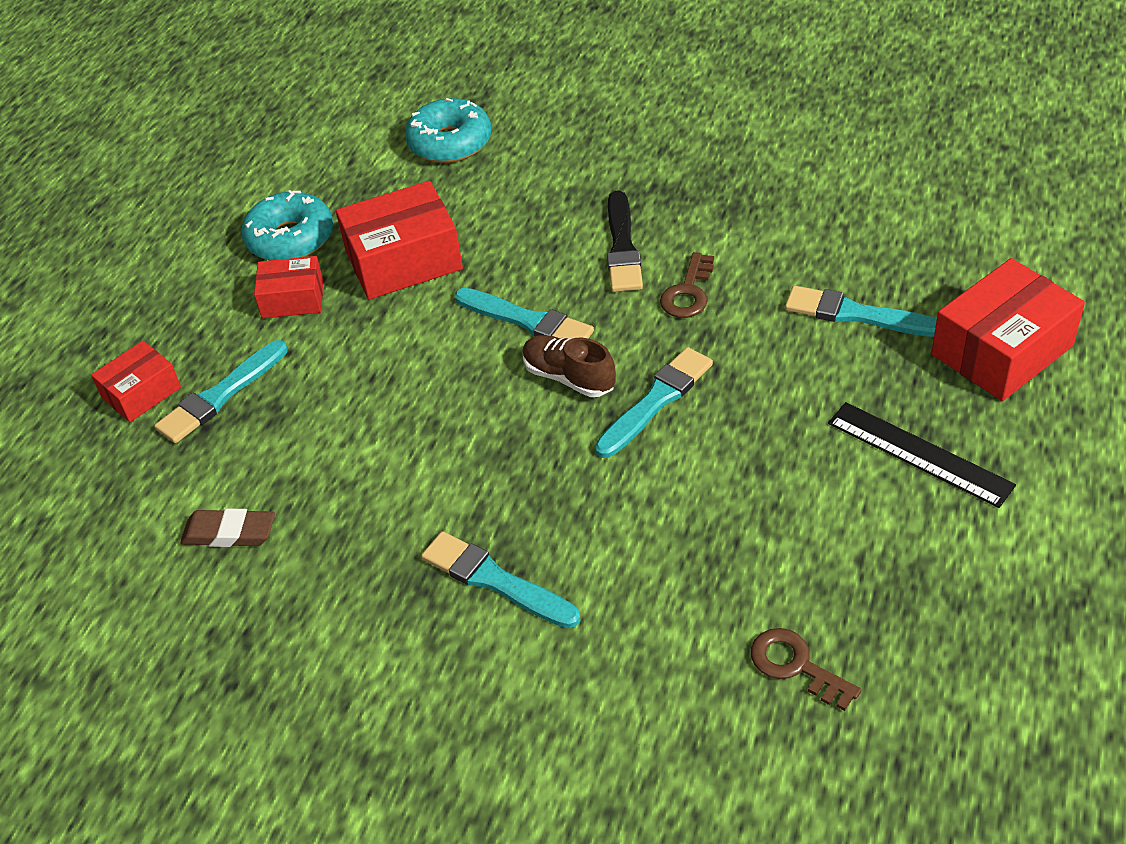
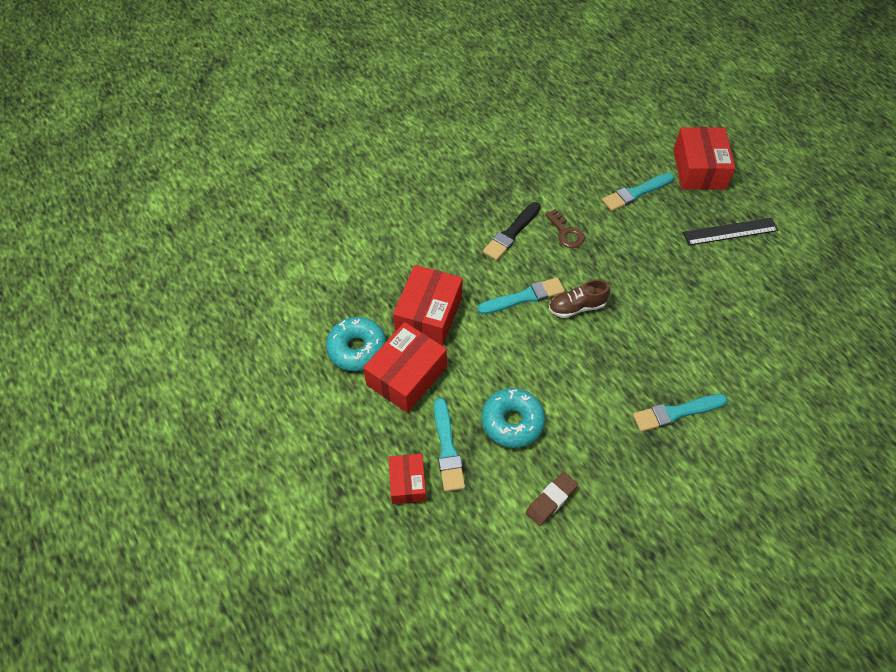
camera: 55 degrees left, 10 degrees up
(293, 299) = (406, 376): red box -> red box, size x1.70
(450, 142) = (359, 242): turquoise donut -> turquoise donut (512, 422)
(622, 247) = (511, 233): black brush -> black brush turned 90 degrees clockwise
(656, 401) = (622, 288): turquoise brush -> none
(796, 666) = (805, 344): brown key -> none

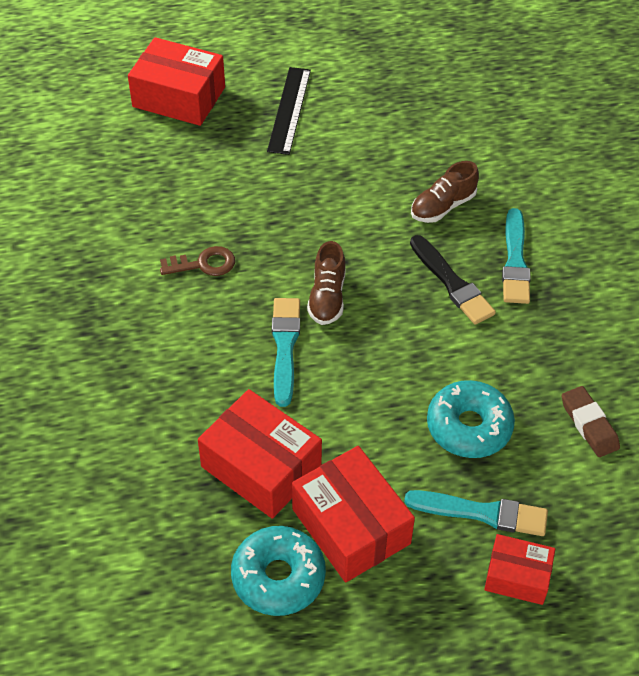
camera: 70 degrees left, 5 degrees down
(511, 233) = (171, 323): black brush -> black brush (452, 283)
(636, 193) = (180, 169): turquoise brush -> none
(700, 351) = (443, 206): none -> brown shoe

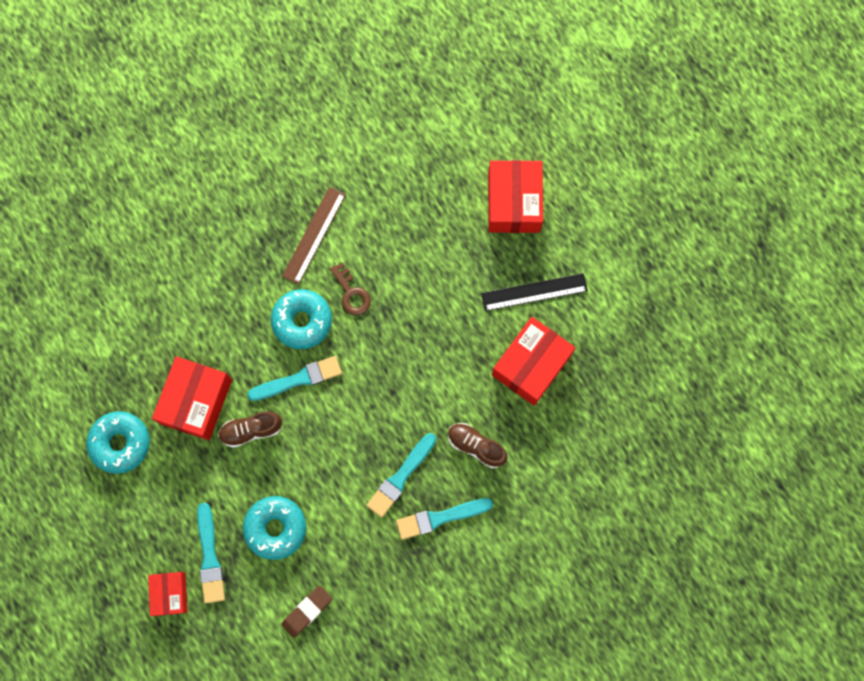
camera: 70 degrees right, 25 degrees up
(109, 279) = (314, 235): none -> brown ruler
(212, 322) = (302, 321): none -> turquoise donut
(327, 297) = (354, 391): brown shoe -> brown shoe (251, 430)
(351, 526) = (171, 475): red box -> red box (531, 364)
(452, 283) = (401, 477): black brush -> turquoise brush

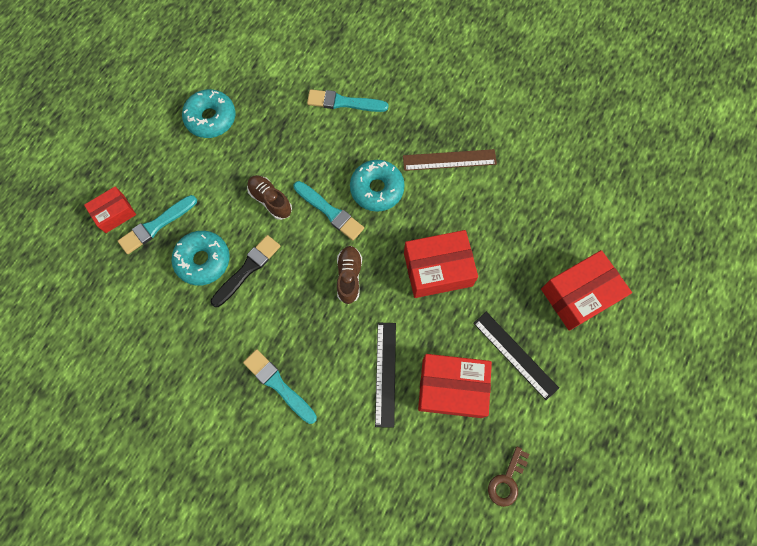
camera: 60 degrees right, 5 degrees down
(196, 401) = (271, 150): red box -> red box (438, 269)
(307, 611) = (148, 321): brown eraser -> none
(311, 490) = (247, 269): none -> black brush
(351, 293) = (421, 212): brown key -> brown key (507, 481)
(401, 477) = (295, 333): turquoise brush -> turquoise brush (344, 102)
(476, 446) = (355, 380): brown shoe -> brown shoe (349, 277)
(485, 415) = (385, 373): none -> black ruler

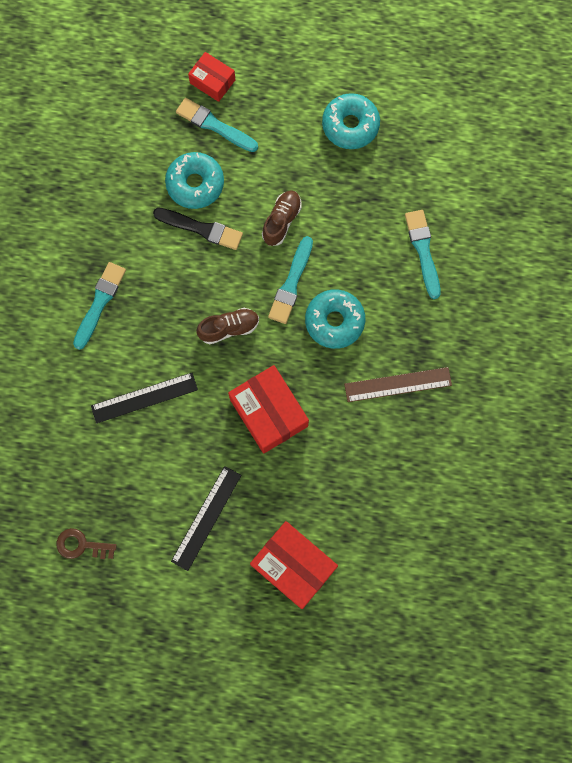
camera: 70 degrees right, 5 degrees up
(449, 160) = (398, 384): brown ruler -> brown ruler turned 75 degrees counterclockwise
(452, 388) = (152, 465): red box -> none

